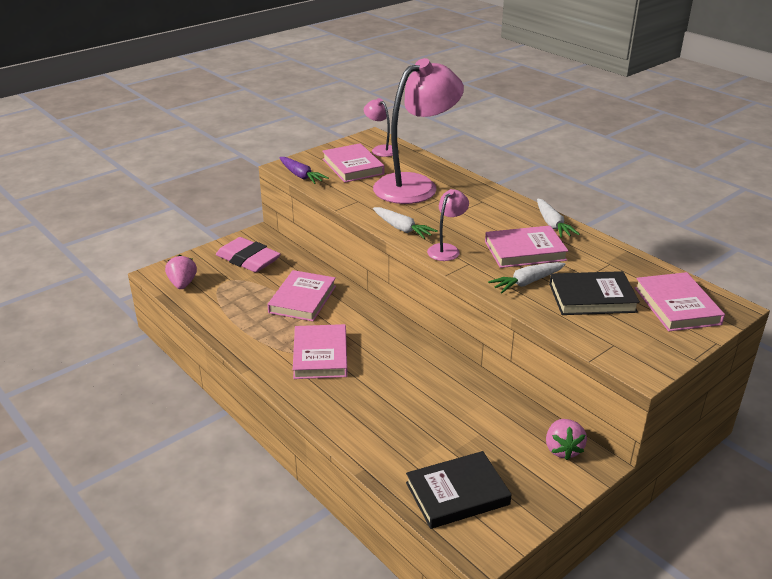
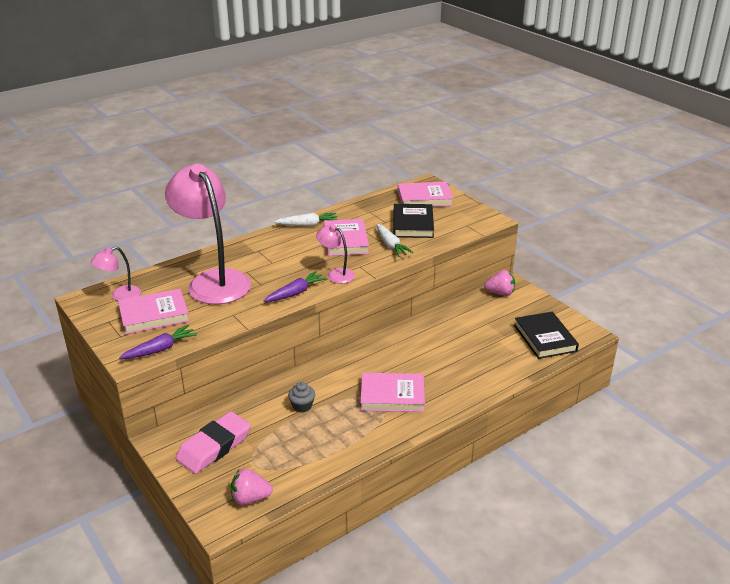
camera: 85 degrees left, 0 degrees up
(303, 299) = (302, 406): pink book -> grey cupcake
(402, 229) = (296, 293): white carrot -> purple carrot

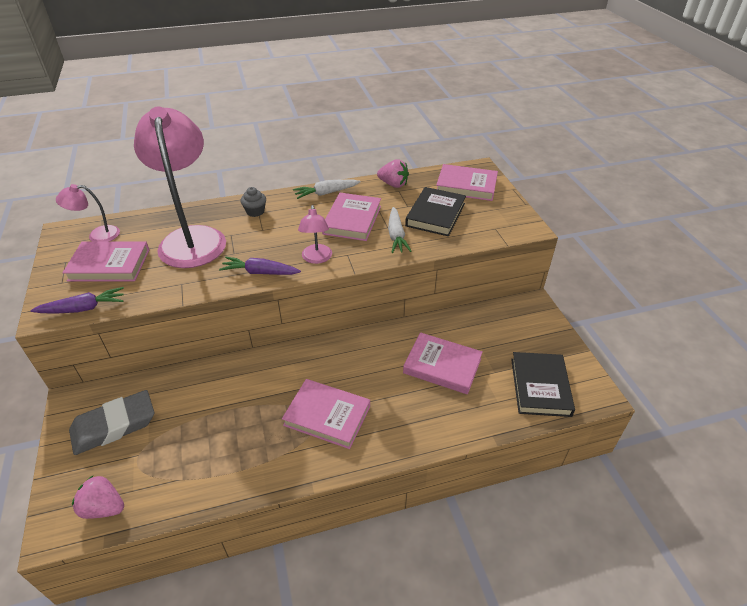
camera: 20 degrees right, 10 degrees up
(214, 447) = (114, 426): pink eraser -> grey eraser
(296, 293) = (260, 272): purple carrot -> purple carrot turned 150 degrees counterclockwise
(302, 406) = (228, 400): grey cupcake -> grey cupcake (255, 211)
(307, 225) = (326, 193): white carrot -> white carrot turned 150 degrees clockwise
(336, 274) = (316, 258): pink lamp -> pink lamp turned 150 degrees counterclockwise
(463, 342) = (442, 366): none -> pink book
(500, 293) = (515, 312): pink strawberry -> pink strawberry (393, 184)

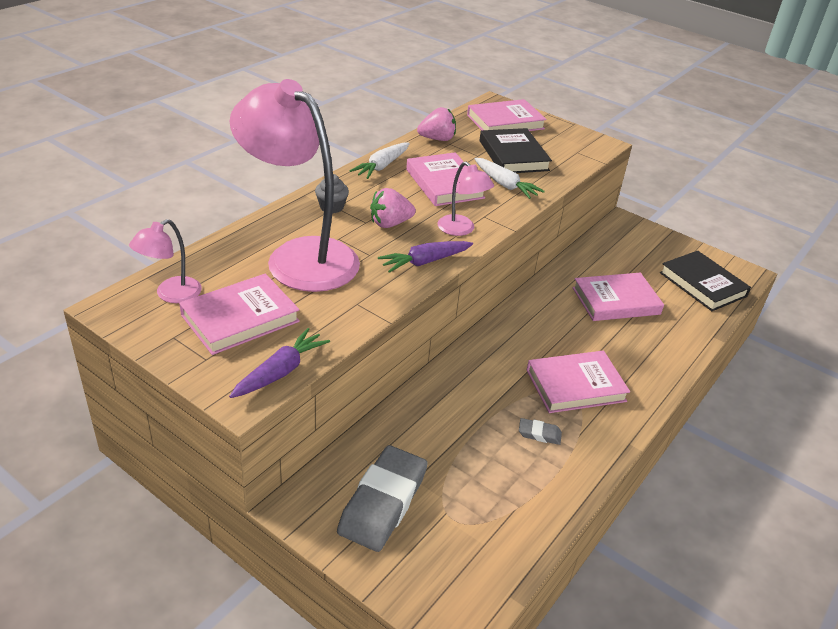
camera: 40 degrees left, 5 degrees down
(104, 507) = (477, 575): pink strawberry -> pink strawberry (390, 223)
(258, 437) = (539, 434): none -> grey eraser

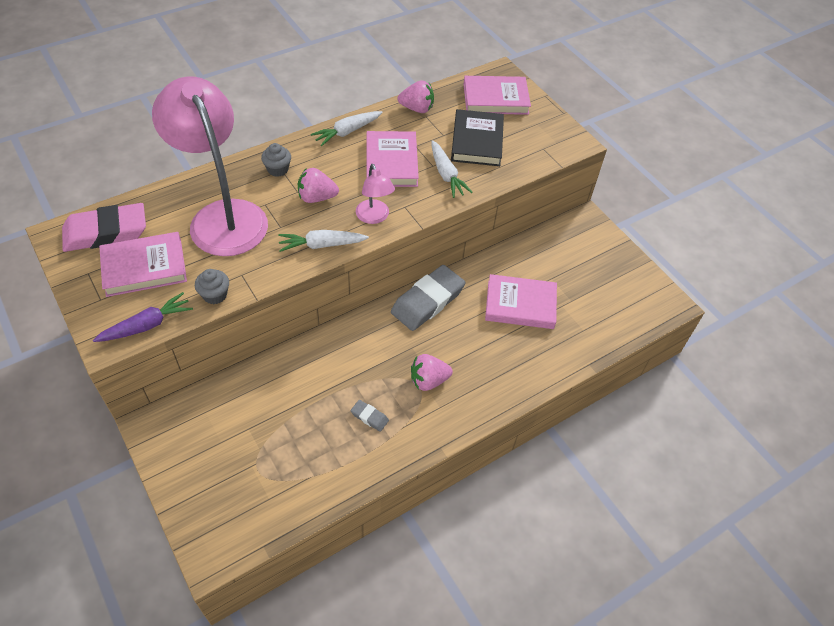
camera: 20 degrees right, 15 degrees up
(171, 294) = (106, 232): pink lamp -> pink eraser
(340, 327) = (215, 295): none -> grey cupcake
(383, 503) = (213, 441): grey eraser -> grey eraser (427, 301)
(425, 262) = (322, 245): purple carrot -> white carrot
(575, 386) = (428, 380): pink book -> pink strawberry
(702, 284) = (617, 307): black book -> none

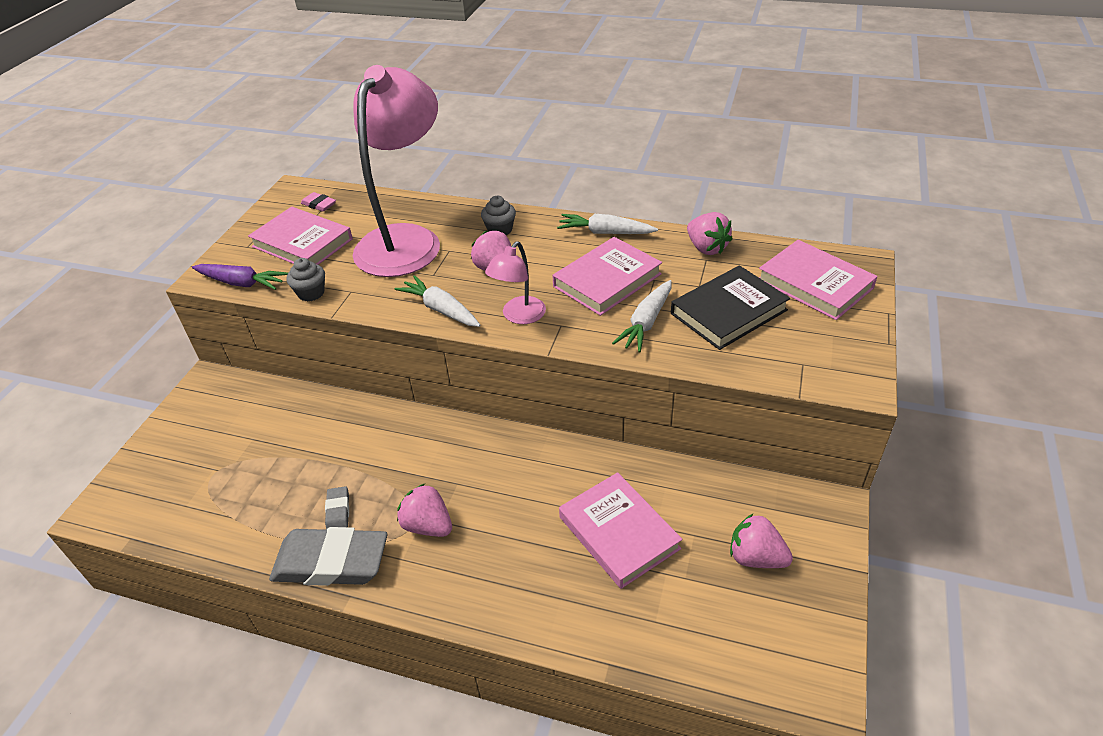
camera: 55 degrees right, 10 degrees down
(106, 232) = (319, 204): pink eraser -> pink eraser, size x0.44
(427, 301) = (530, 454): grey eraser -> grey eraser (331, 562)
(586, 267) = (756, 557): none -> pink strawberry

